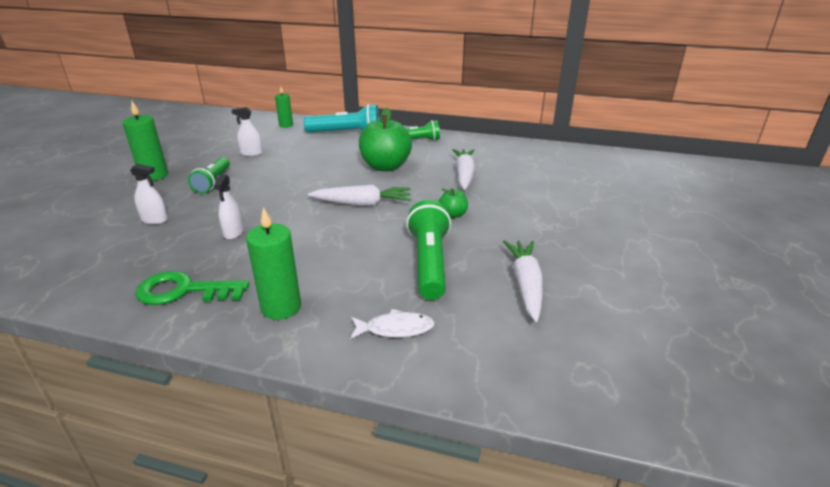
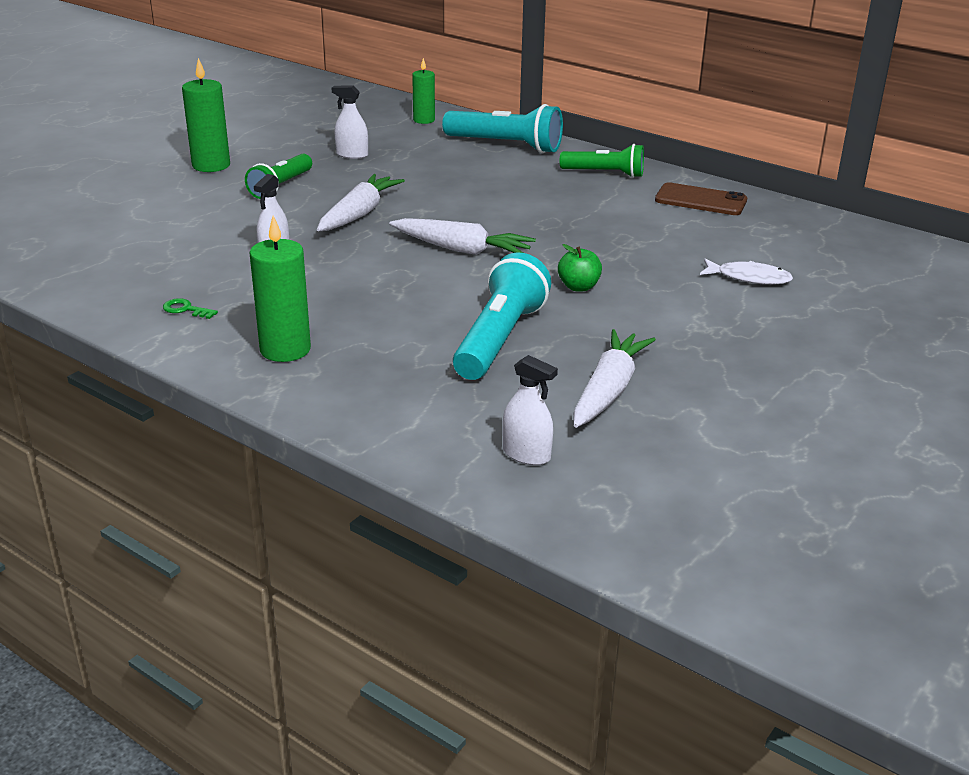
camera: 20 degrees right, 0 degrees up
(154, 220) = (188, 222): white spray bottle -> white spray bottle (526, 454)
(183, 291) = (185, 309): green key -> green key, size x0.42
(385, 166) = (530, 204): green apple -> none
(395, 329) = (404, 400): white fish -> white fish (749, 278)
(429, 262) = (499, 339): green flashlight -> turquoise flashlight
(464, 175) = (640, 236): white carrot -> white carrot (359, 214)
(481, 148) = (700, 200): none -> brown phone

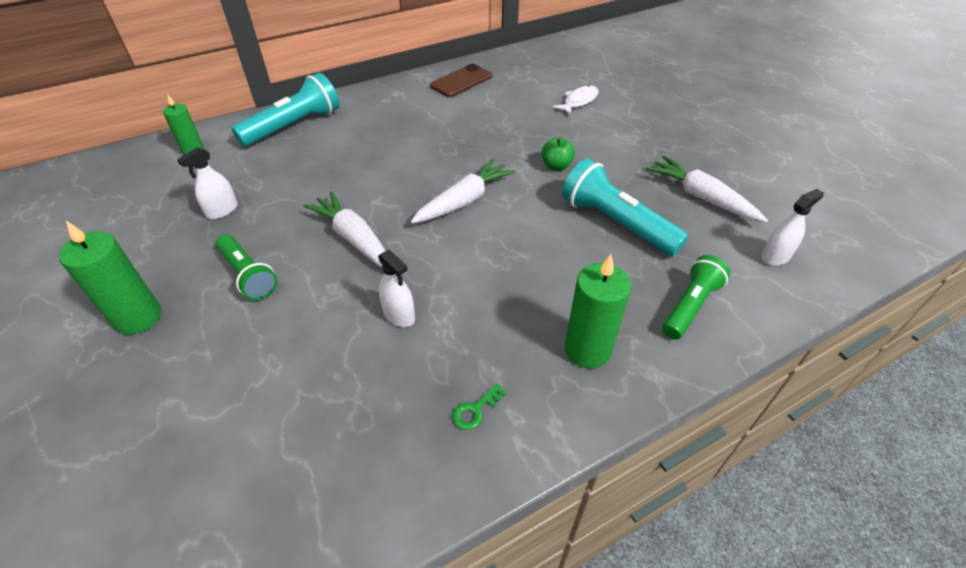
camera: 65 degrees left, 15 degrees up
(604, 173) = (387, 101): green flashlight -> green flashlight (690, 306)

